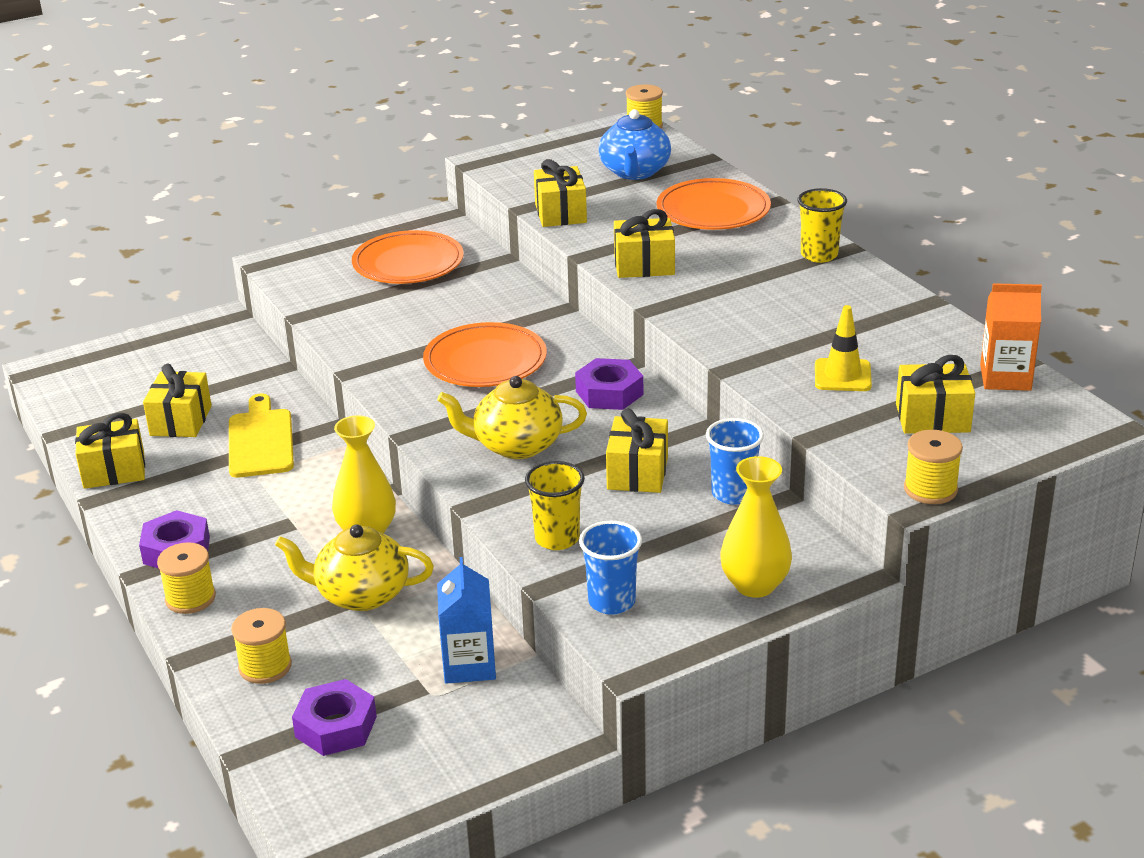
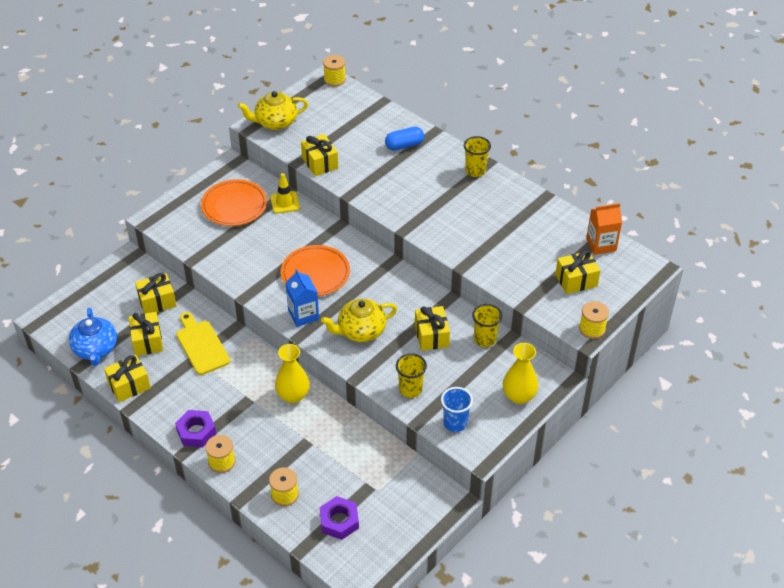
camera: 20 degrees left, 15 degrees up
(361, 594) = (311, 437): yellow teapot -> yellow teapot (275, 122)
(469, 665) = (387, 467): blue carton -> blue carton (303, 315)
(609, 393) = (392, 283): purple nut -> none
(635, 172) = (346, 120): blue teapot -> blue teapot (96, 349)
(644, 265) = (385, 197): yellow gift -> yellow gift (157, 302)
(713, 211) = (404, 145): orange plate -> blue capsule
(733, 494) = (485, 339): blue cup -> yellow cup
(842, 376) = (521, 260): yellow traffic cone -> yellow traffic cone (285, 202)

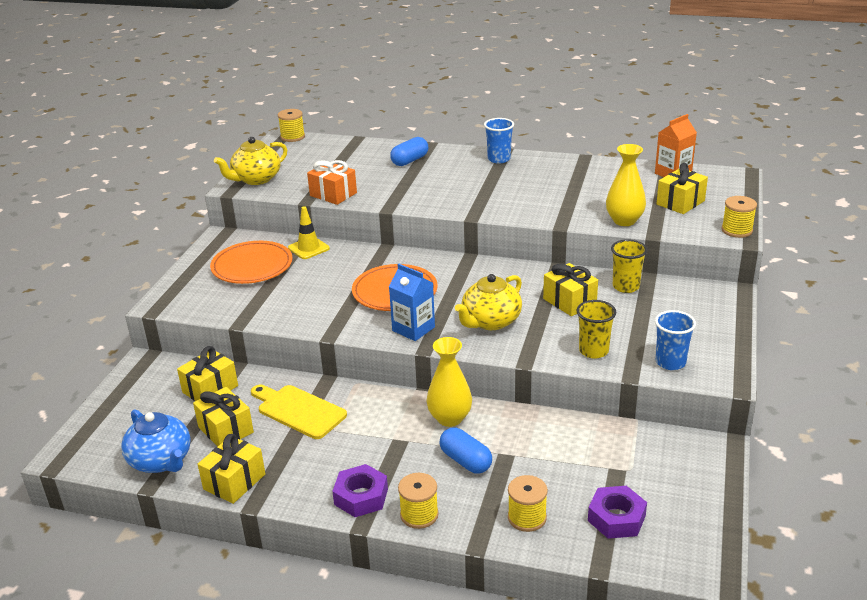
camera: 25 degrees left, 15 degrees down
(278, 434) = (465, 461): none -> blue capsule
(320, 163) = (333, 194): yellow gift -> orange gift
(475, 171) = (499, 159): yellow cup -> blue cup
(519, 396) = (708, 318): yellow vase -> yellow vase (624, 221)

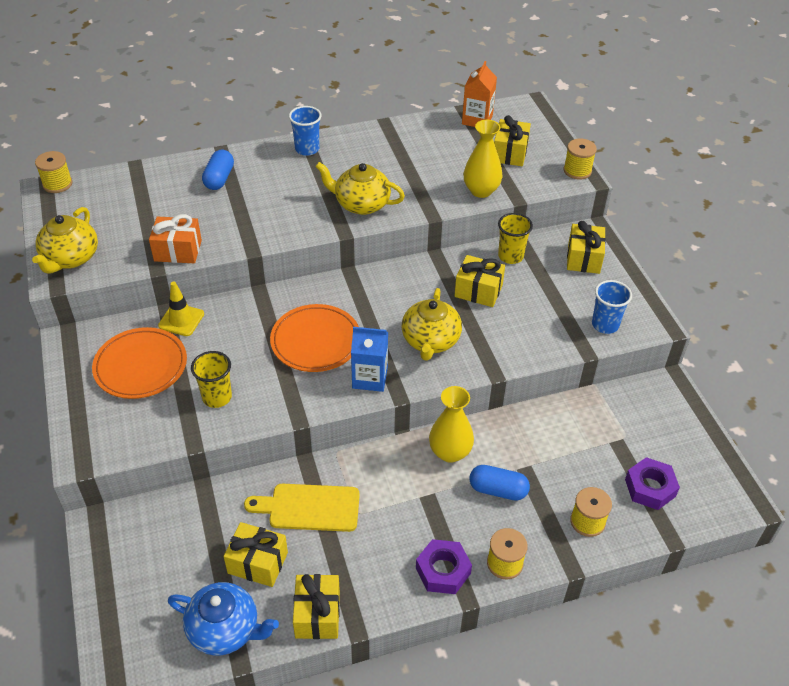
camera: 35 degrees left, 15 degrees up
(210, 389) = (199, 524): yellow gift -> yellow gift (583, 258)
(506, 203) = (361, 204): none -> yellow teapot
(593, 351) = (539, 338): yellow cup -> yellow cup (217, 397)

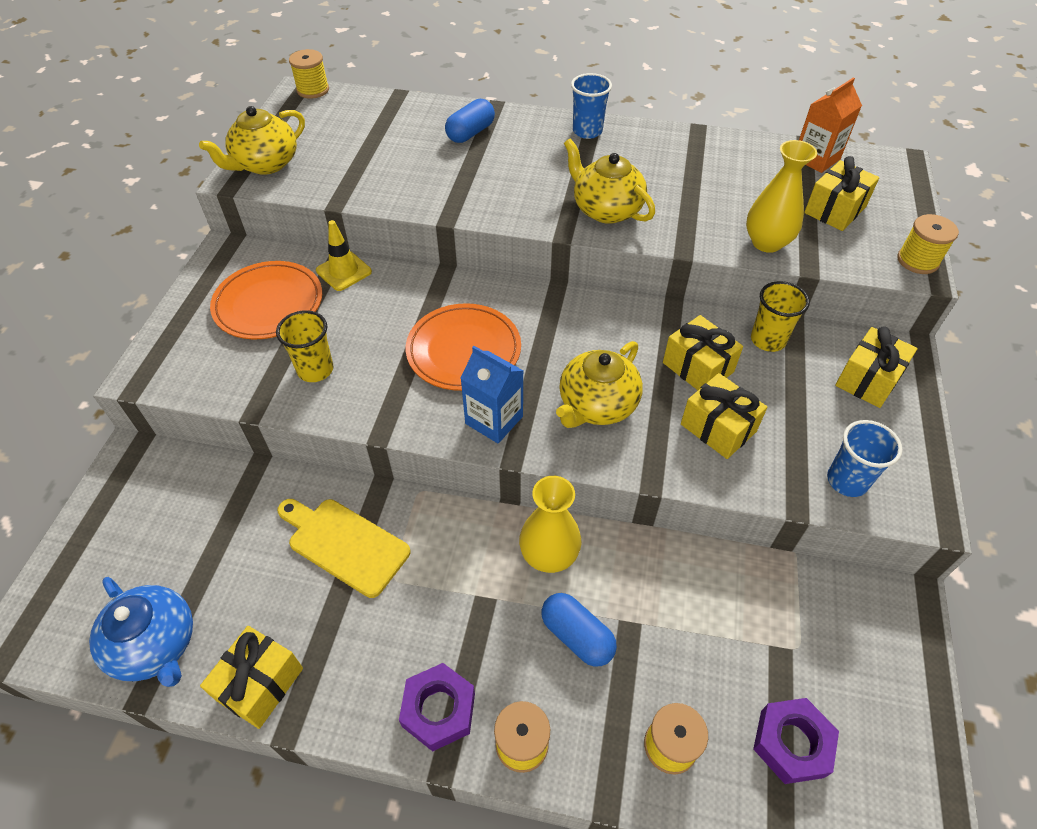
camera: 30 degrees right, 5 degrees up
(178, 251) = (371, 192): orange gift -> none
(258, 563) = (245, 582): yellow gift -> yellow gift (718, 428)

